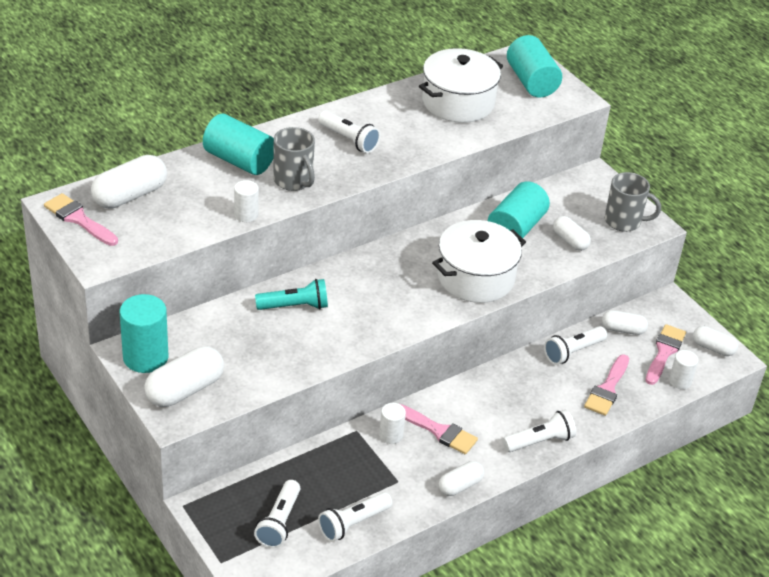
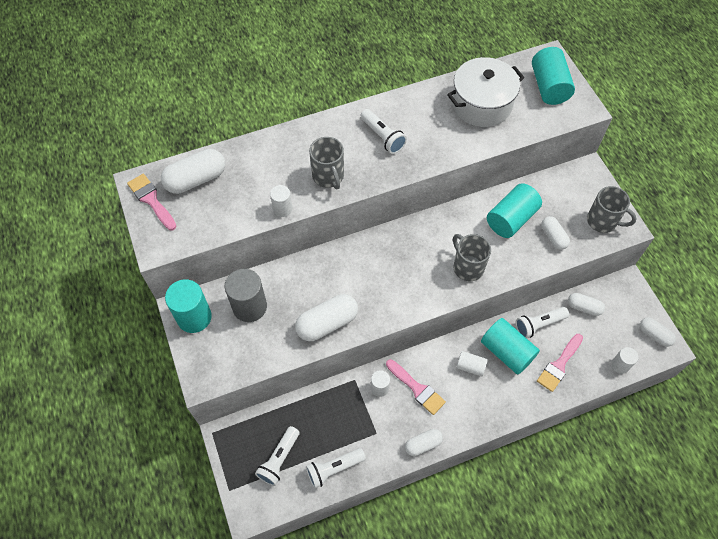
camera: 15 degrees right, 20 degrees up
(185, 390) = (217, 353): white capsule -> white capsule (327, 323)
(215, 340) = (250, 307): none -> grey cylinder
(239, 160) = (289, 151): turquoise cylinder -> turquoise cylinder (506, 352)
(295, 306) = (318, 280): turquoise flashlight -> none
(475, 277) = (467, 267): white pot -> grey mug
(499, 401) = (470, 366): none -> white cylinder
(540, 441) = (494, 409): white flashlight -> none
(664, 352) = (613, 334): pink brush -> none

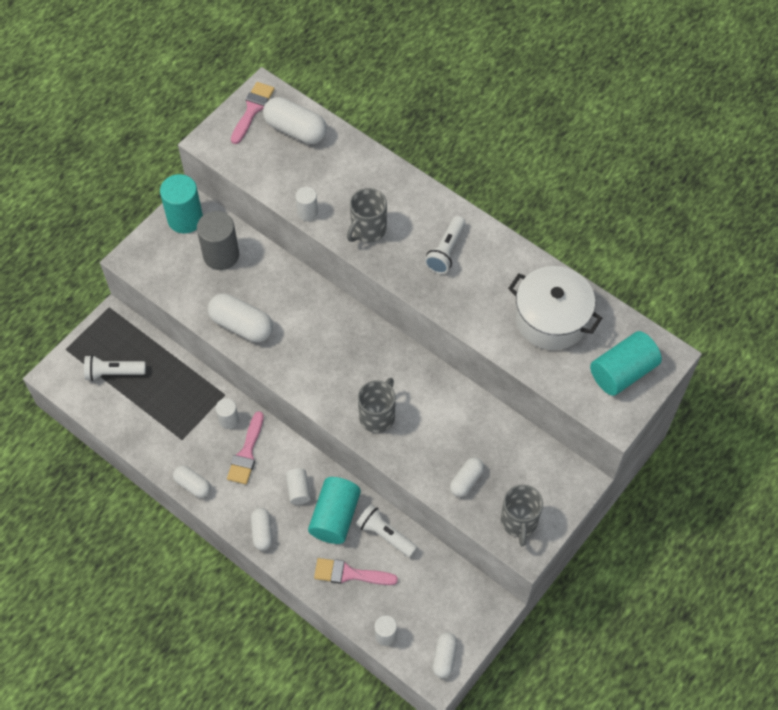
camera: 60 degrees right, 0 degrees up
(334, 469) = (128, 421): white flashlight -> none
(511, 219) = (462, 431): turquoise cylinder -> none
(583, 307) = (434, 571): white capsule -> white capsule (262, 532)

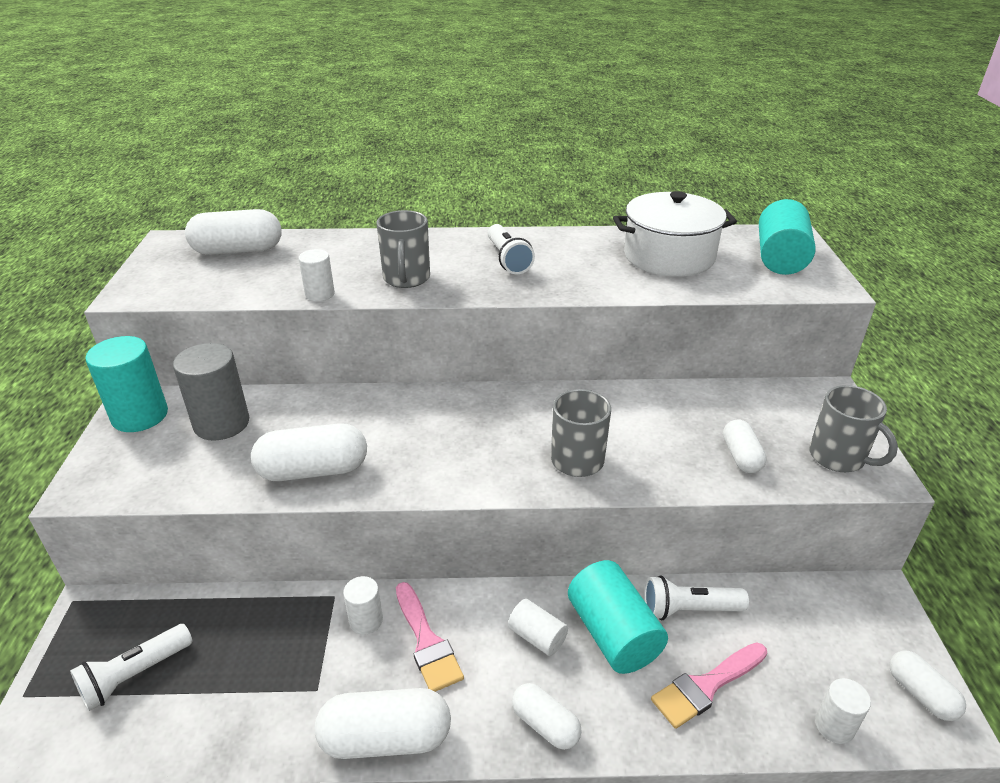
camera: 40 degrees left, 25 degrees down
(192, 485) = (386, 738): white capsule -> white capsule, size x1.66
(252, 110) = (168, 256): pink brush -> none

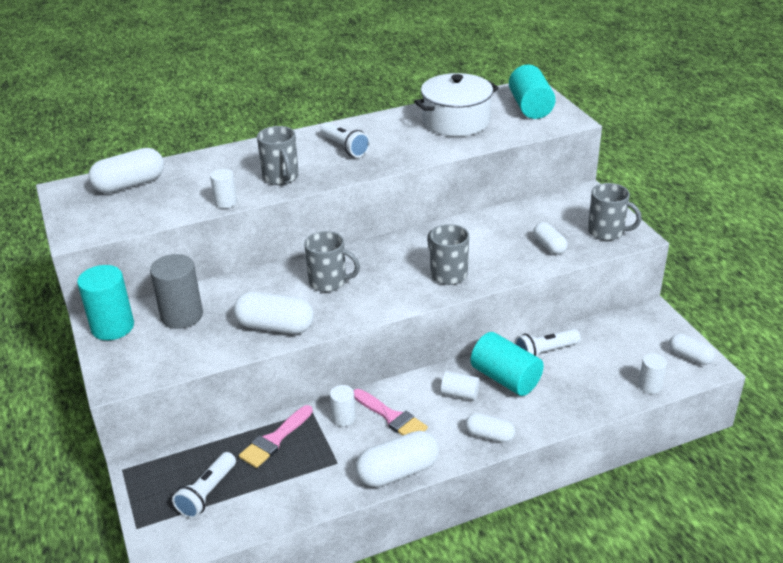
camera: 20 degrees left, 0 degrees up
(313, 470) = (275, 327): white capsule -> white capsule turned 45 degrees clockwise
(418, 427) = (329, 282): none -> grey mug
(706, 686) = (572, 388): pink brush -> pink brush (274, 440)

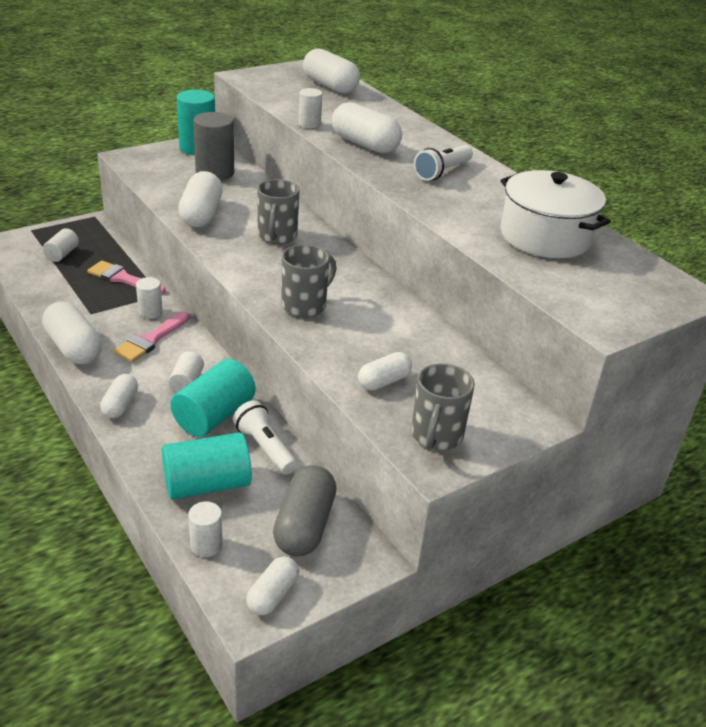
camera: 75 degrees right, 0 degrees up
(207, 493) = (62, 254): white flashlight -> white cylinder
(281, 177) = (365, 144): grey mug -> white capsule
(530, 107) = (624, 292): turquoise cylinder -> turquoise cylinder (207, 484)
(626, 338) = (304, 525): none -> grey capsule

